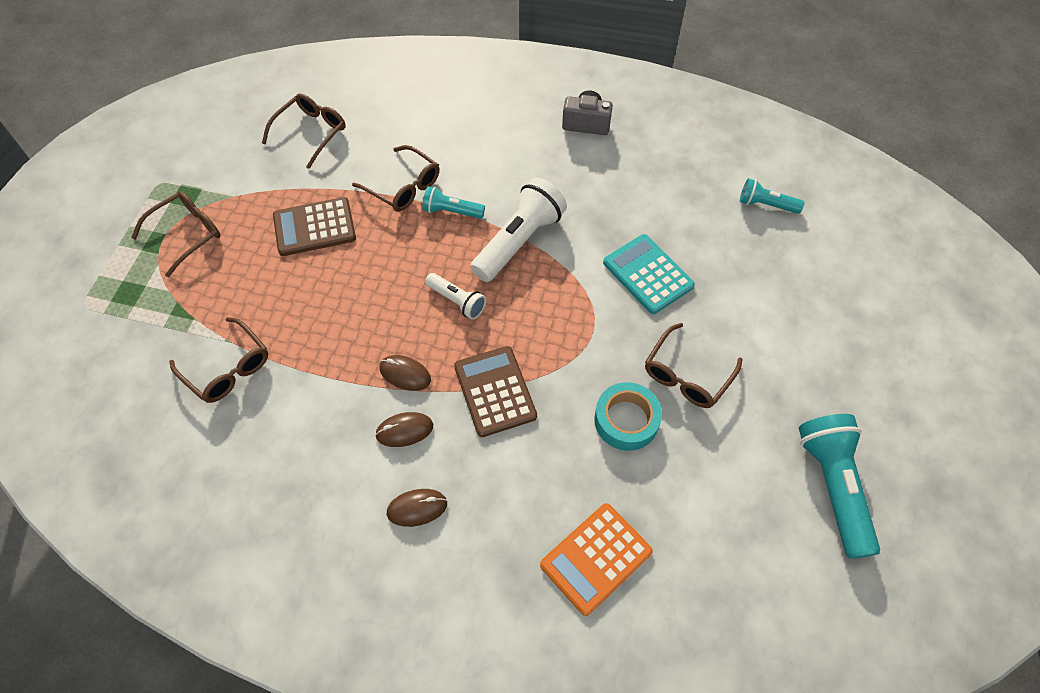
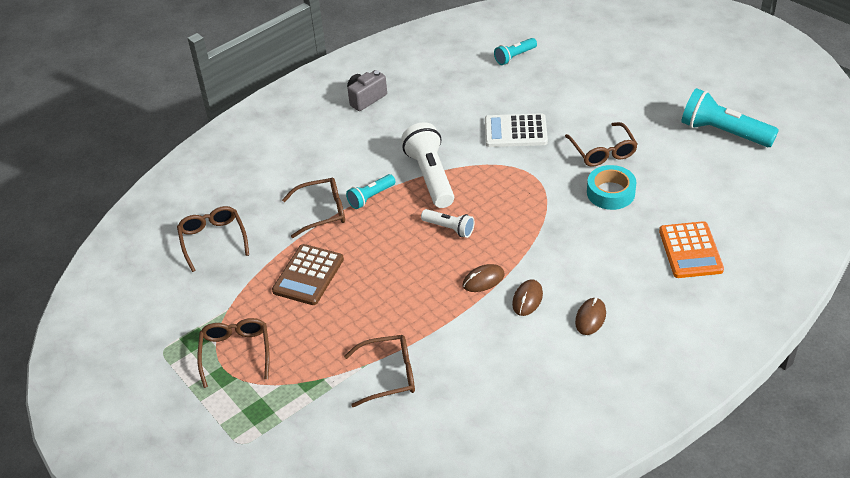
camera: 50 degrees left, 15 degrees down
(457, 301) = (449, 228): white flashlight -> white flashlight turned 45 degrees clockwise
(495, 391) = (537, 242): brown calculator -> none
(648, 274) = (515, 131): turquoise calculator -> white calculator

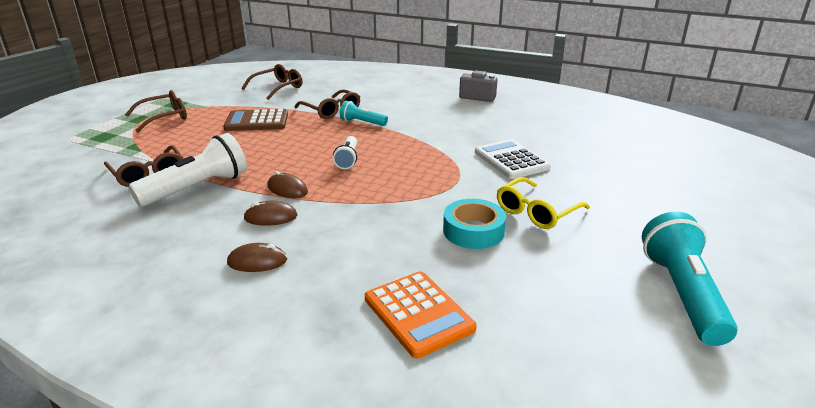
camera: 60 degrees right, 15 degrees down
(430, 176) = (409, 138): white flashlight -> white flashlight (197, 188)
(514, 57) = (617, 137): turquoise flashlight -> none
(602, 151) = (537, 211): brown glasses -> yellow glasses
(690, 250) = (418, 314): orange calculator -> orange calculator turned 90 degrees counterclockwise

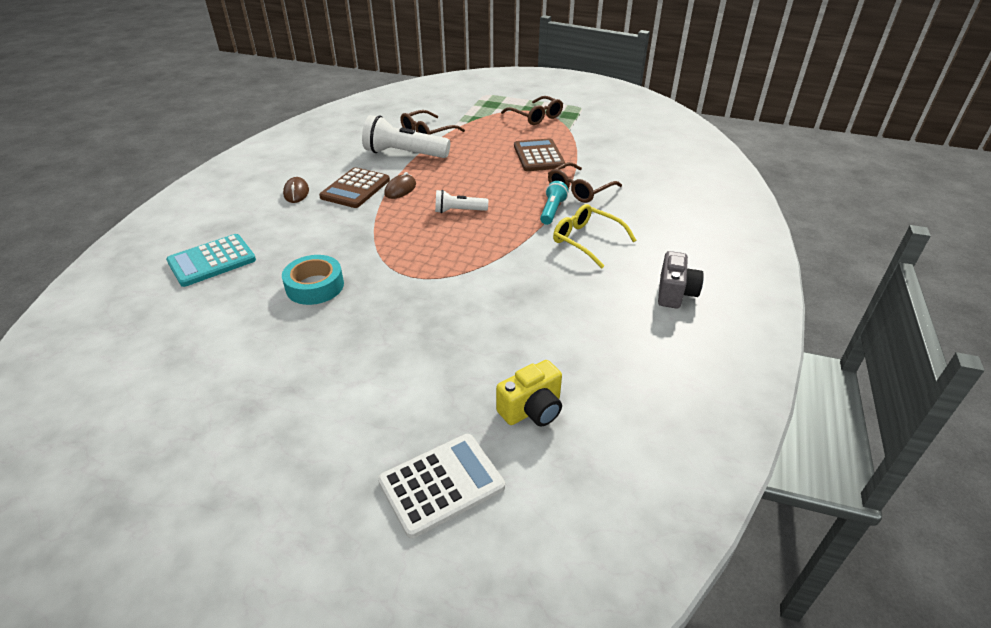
camera: 85 degrees right, 10 degrees up
(197, 188) = (404, 154): white flashlight -> white flashlight turned 150 degrees clockwise
(270, 217) = (355, 189): brown mouse -> brown calculator
(277, 88) = (634, 153): brown glasses -> none
(418, 314) = (212, 261): orange calculator -> turquoise calculator
(511, 160) = (465, 315): white calculator -> white calculator (441, 484)
(537, 211) = (343, 328): yellow glasses -> yellow glasses (587, 241)
(603, 143) = (532, 410): none -> yellow camera
(681, 293) = (175, 413): turquoise flashlight -> none

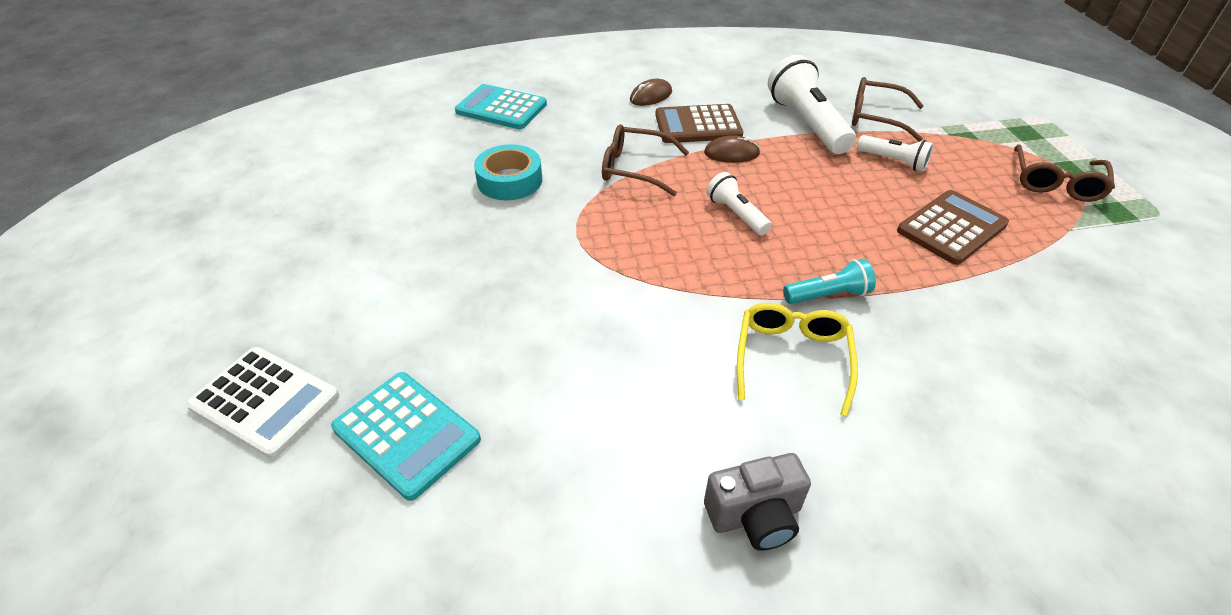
camera: 60 degrees right, 5 degrees up
(471, 146) = (893, 161): none -> white flashlight
(532, 410) = (406, 434): yellow camera -> turquoise calculator
(580, 190) = (916, 303): brown glasses -> brown glasses (636, 169)

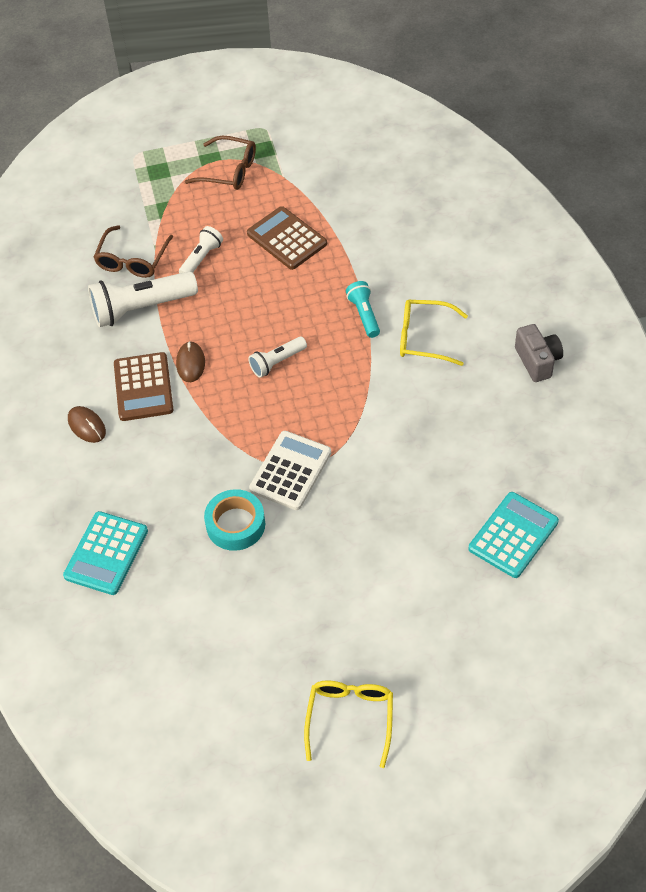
camera: 90 degrees left, 10 degrees up
(231, 252) = (350, 719): none -> yellow glasses
(265, 401) = (501, 627): white calculator -> white calculator (290, 471)
(636, 169) = (215, 431): brown glasses -> none

